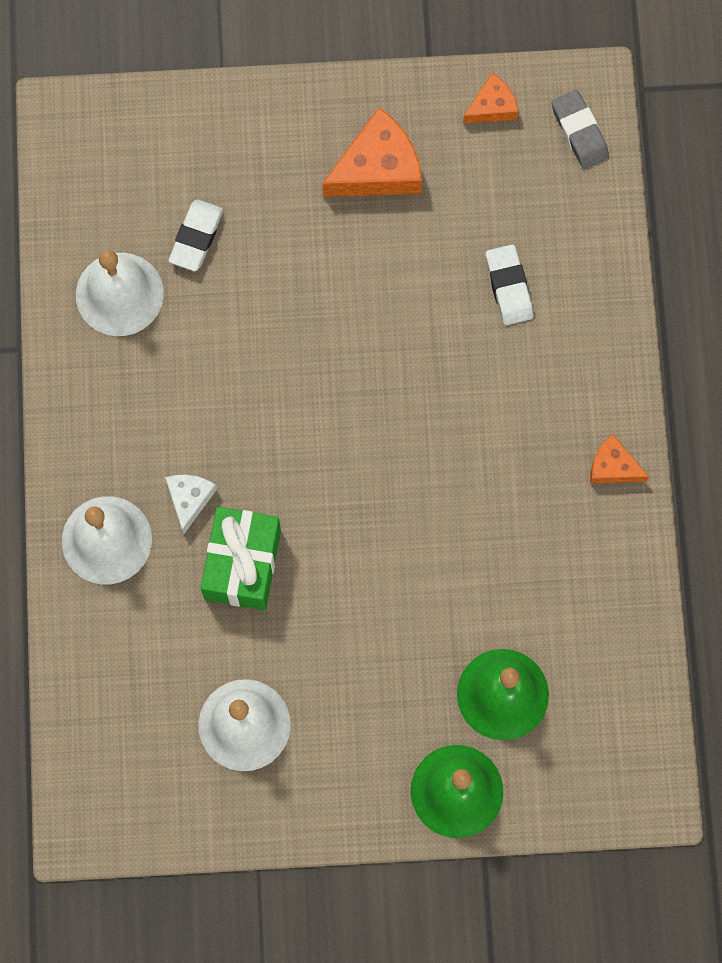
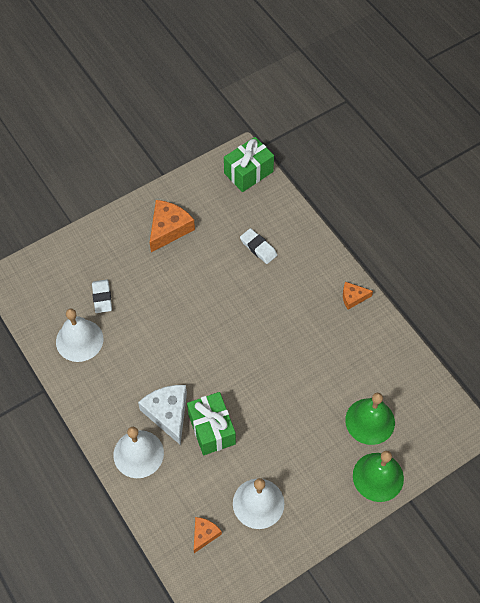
camera: 30 degrees left, 15 degrees down
(189, 499) = (168, 413): white cheese -> white cheese, size x1.79
(492, 106) = (204, 180): orange cheese -> orange cheese (204, 534)
(579, 132) = (248, 172): grey eraser -> green gift

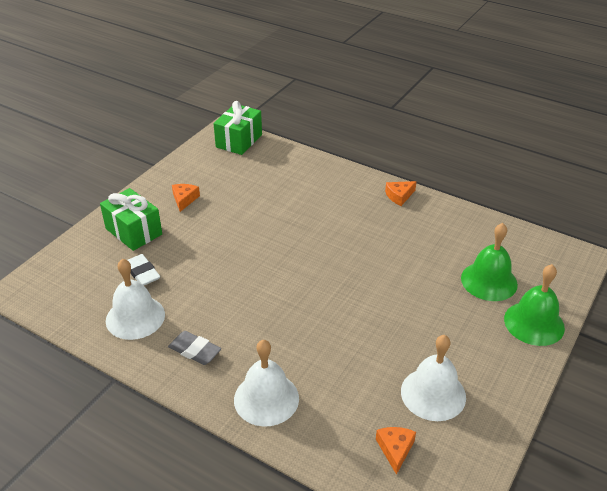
camera: 25 degrees left, 20 degrees down
(108, 390) = (195, 351): none -> grey eraser
(168, 229) = (184, 199): orange cheese -> orange cheese, size x0.56
(168, 413) = (277, 348): white cheese -> none
(211, 429) = (335, 345): green gift -> green gift (134, 231)
(258, 248) = (284, 188): white eraser -> none

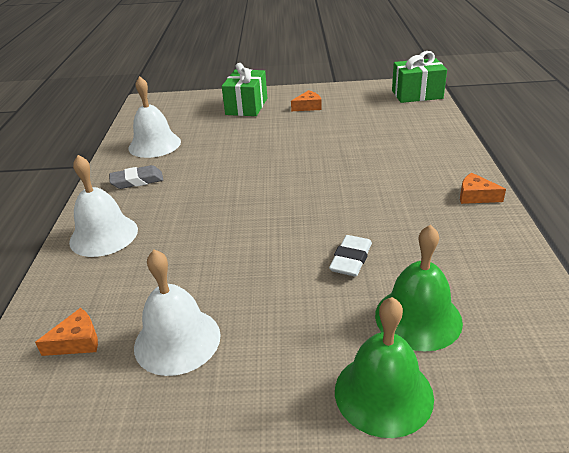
camera: 60 degrees right, 5 degrees down
(142, 273) = (205, 127): white eraser -> white eraser (351, 260)
(195, 351) = (137, 181): grey eraser -> grey eraser turned 75 degrees clockwise

